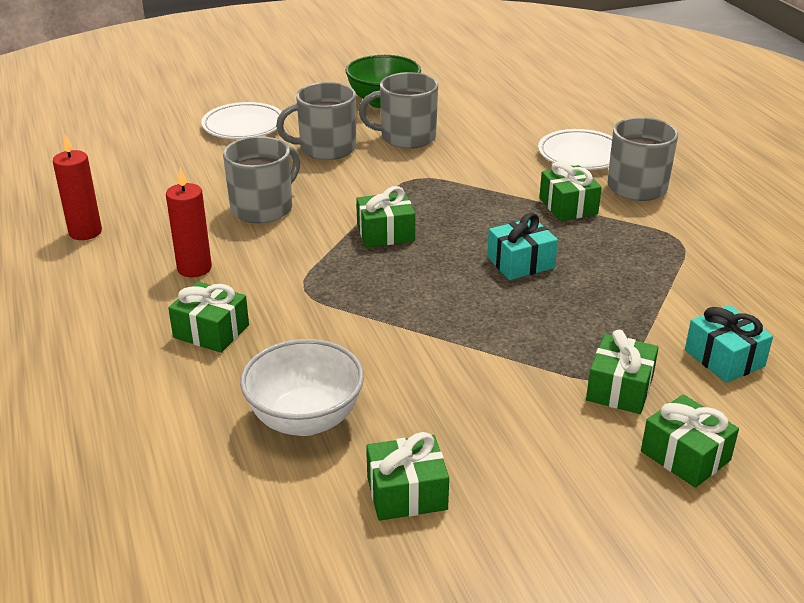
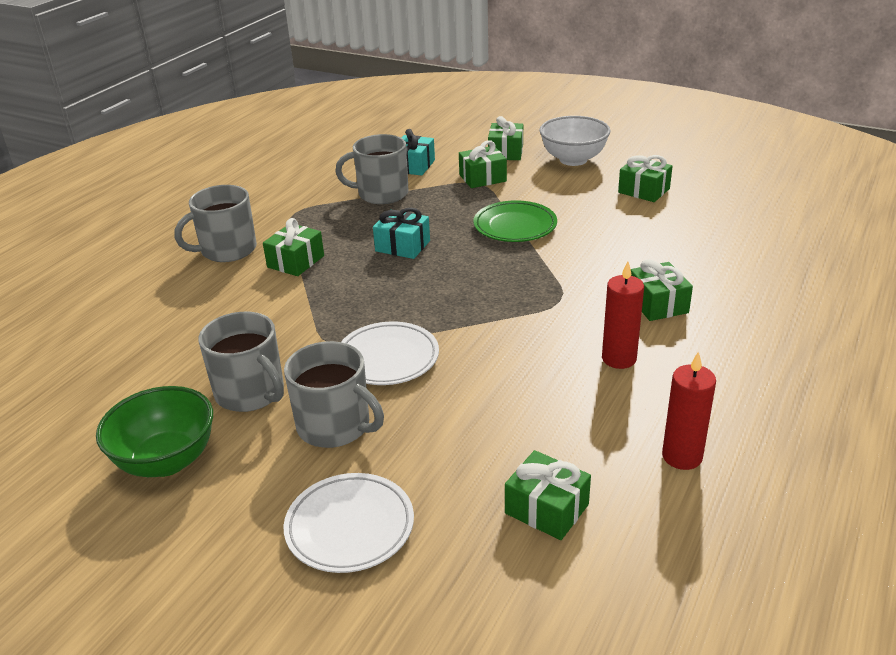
camera: 130 degrees left, 0 degrees up
(263, 208) = (493, 387): grey mug -> grey mug (381, 194)
(305, 419) = (655, 234): white bowl -> white bowl (573, 160)
(385, 233) = (442, 309): green gift -> green gift (546, 509)
(465, 341) = (515, 226): none -> green plate
(581, 155) = (190, 291): white plate -> white plate (388, 358)

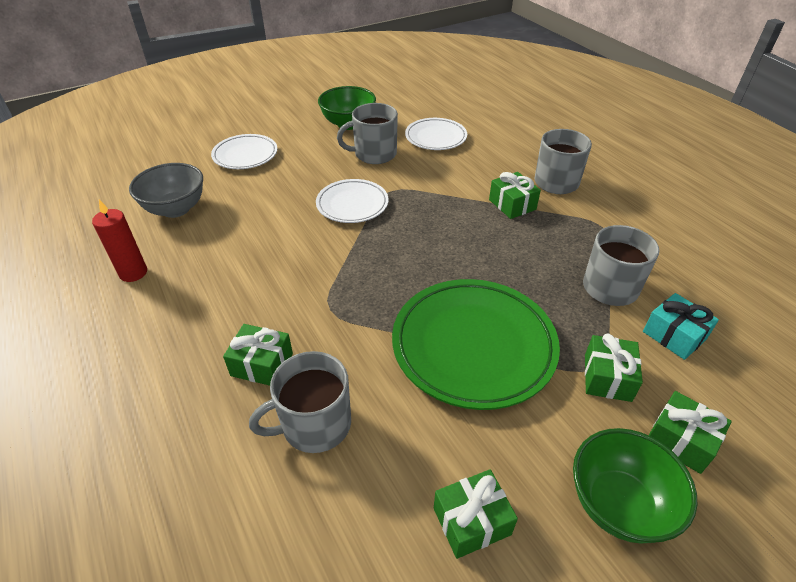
camera: 120 degrees right, 10 degrees up
(167, 358) = (435, 137): none -> white plate
(335, 426) = (315, 170): grey mug -> grey mug (314, 424)
(402, 246) = (493, 262): turquoise gift -> none
(515, 226) = (473, 346): green plate -> green plate, size x1.74
(546, 509) = (176, 209): green gift -> grey bowl
(573, 160) = (618, 504): white bowl -> green bowl
(619, 359) = (234, 299): red candle -> none

